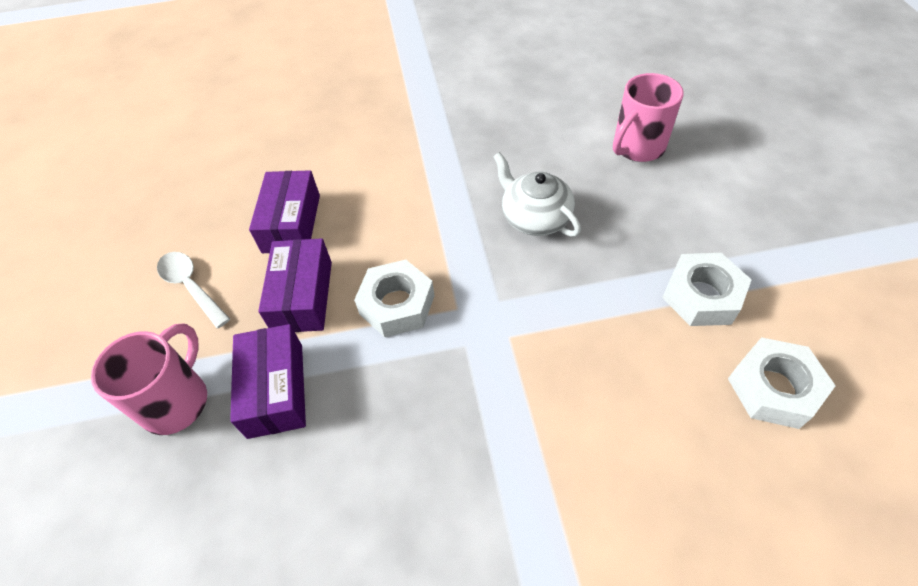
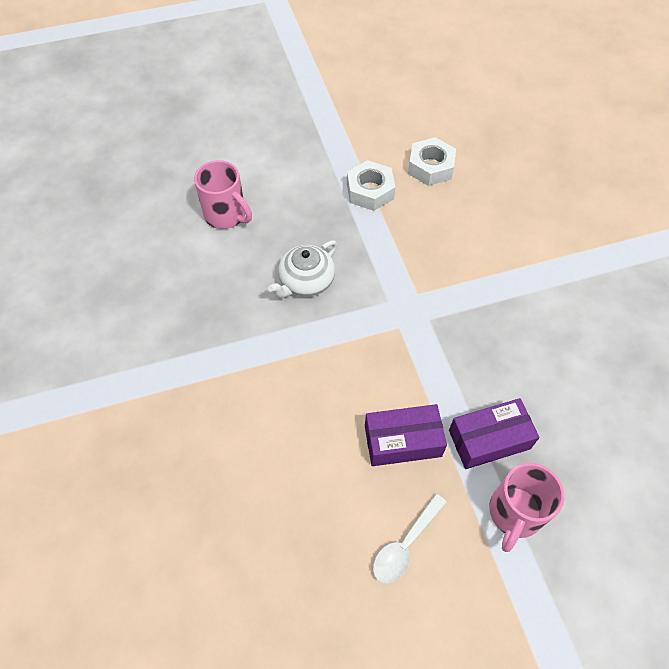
camera: 100 degrees left, 5 degrees up
(177, 401) = (514, 513): pink mug -> pink mug turned 75 degrees counterclockwise
(292, 223) = (322, 472): purple box -> none
(397, 304) = (401, 368): white nut -> none

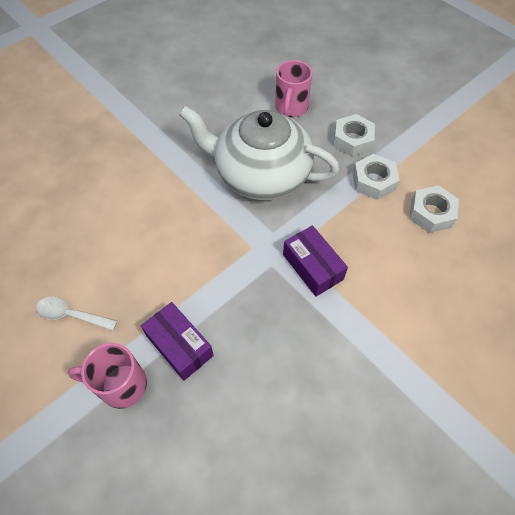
camera: 65 degrees right, 0 degrees up
(306, 281) = (261, 174): white teapot -> white teapot, size x2.06
(307, 183) = (352, 140): none -> white nut
(402, 441) = (153, 285): purple box -> purple box (312, 267)

